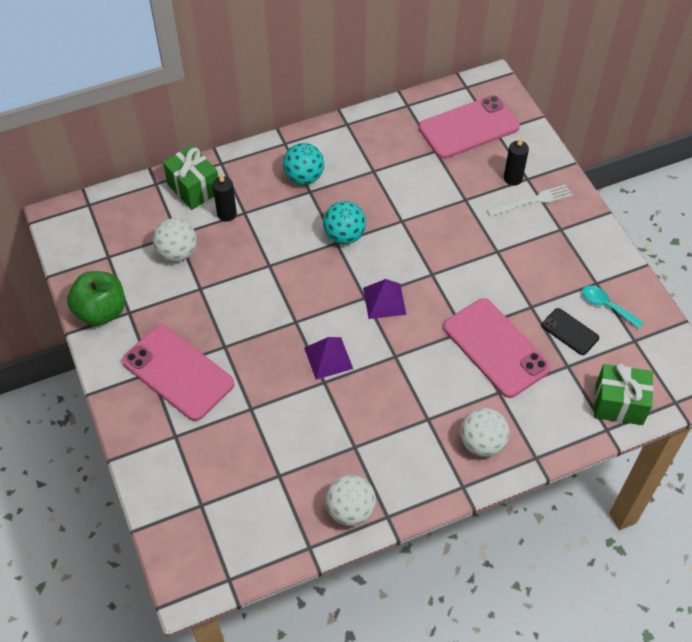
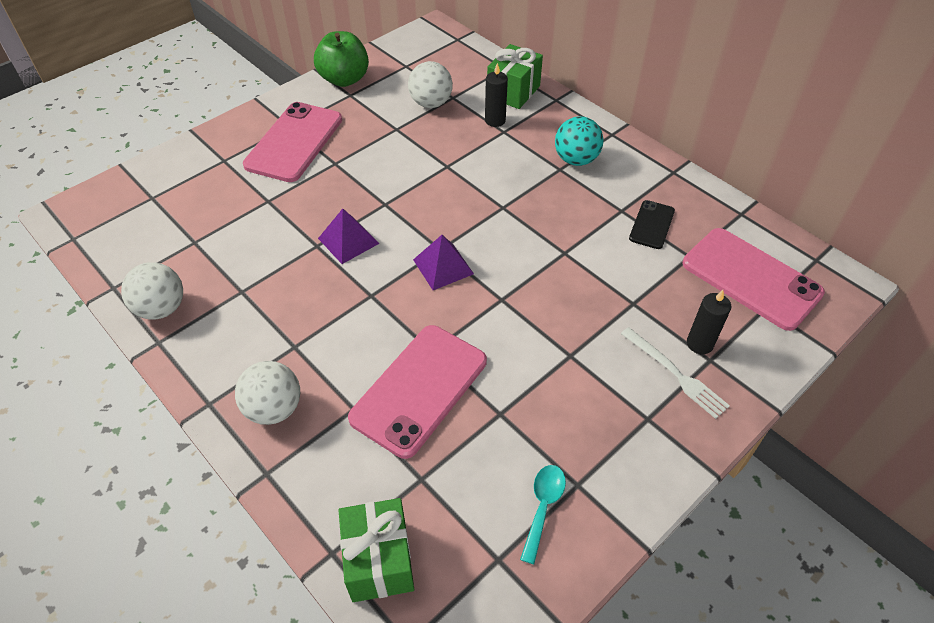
camera: 70 degrees right, 5 degrees down
(344, 235) = (516, 211): turquoise ball -> none
(570, 331) = (478, 469): black phone -> black phone (652, 225)

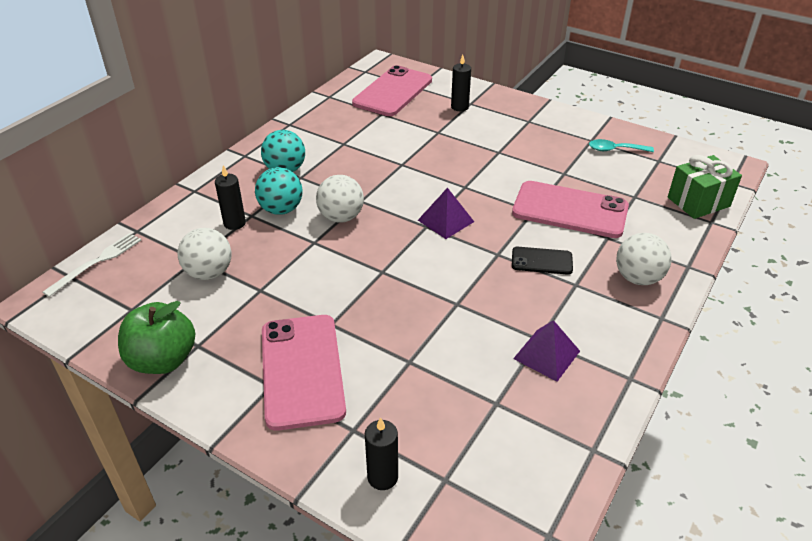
camera: 105 degrees left, 10 degrees down
(162, 308) = (593, 392): white ball -> white ball (341, 217)
(176, 168) = (382, 477): none -> black candle
(294, 142) = (302, 370): pink phone -> pink phone turned 75 degrees clockwise
(348, 240) = (441, 283): purple pyramid -> purple pyramid (546, 355)
(506, 150) = (281, 209): none -> turquoise ball
(513, 91) = (182, 218): green gift -> none
(652, 225) = (355, 129): black phone -> black phone (542, 261)
(676, 374) = (489, 114): white fork -> white fork (97, 262)

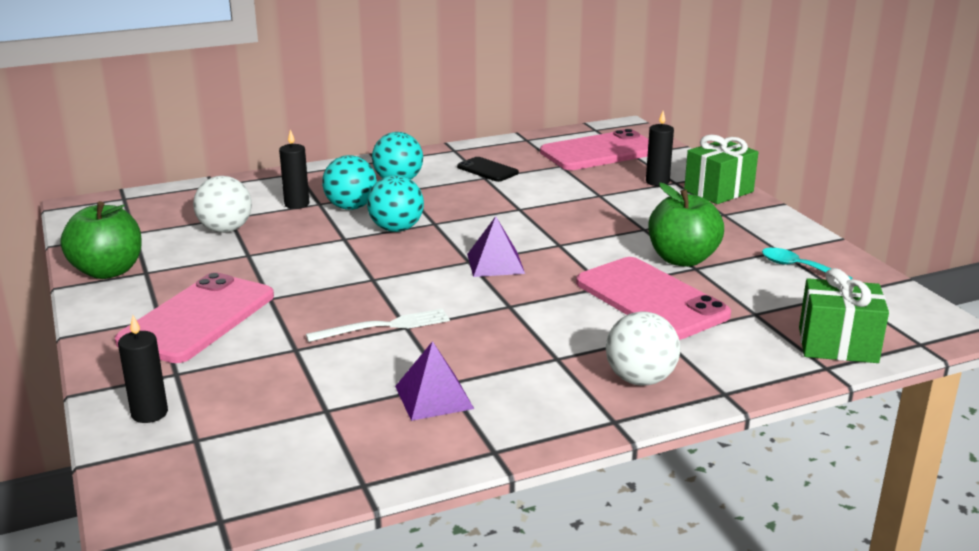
camera: 35 degrees right, 15 degrees down
(97, 262) = (154, 195): white fork -> white fork (384, 326)
(341, 217) = (396, 229): white ball -> turquoise ball
(504, 102) = (718, 191): none -> green gift
(542, 261) = (549, 327): black phone -> black phone (487, 170)
(549, 169) = (682, 259): none -> green apple

